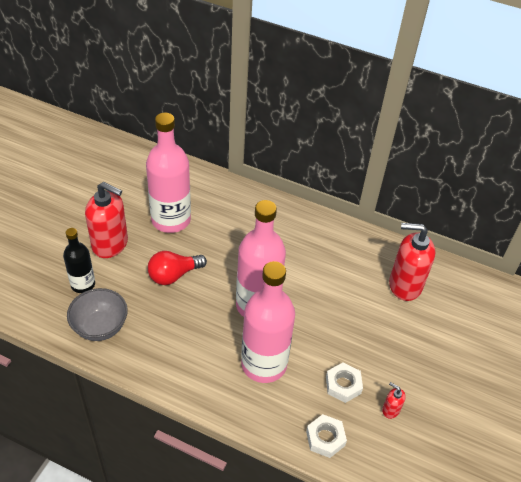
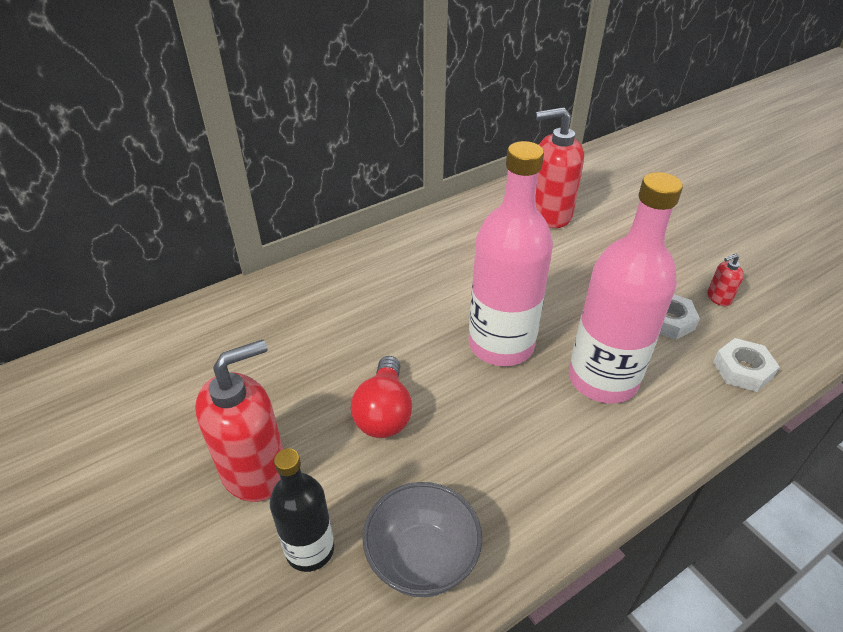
camera: 55 degrees left, 5 degrees down
(171, 220) = (275, 372): pink bottle -> none
(404, 285) = (549, 214): red soap dispenser -> red soap dispenser turned 45 degrees clockwise

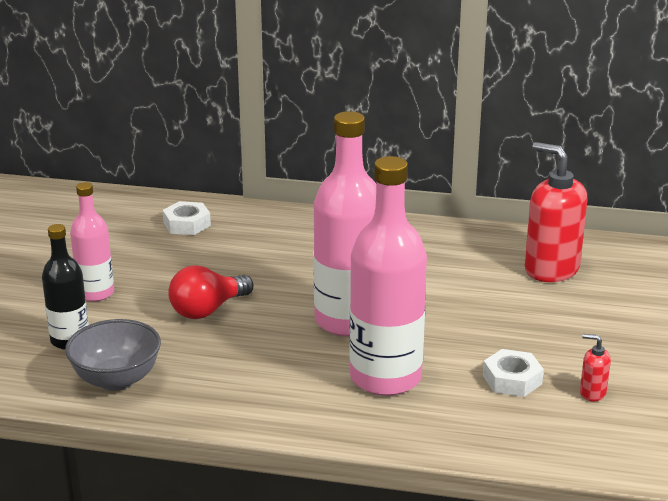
camera: 45 degrees right, 15 degrees down
(255, 470) = (96, 293): red soap dispenser -> pink bottle
(742, 370) = (512, 437): white nut -> white nut (187, 224)

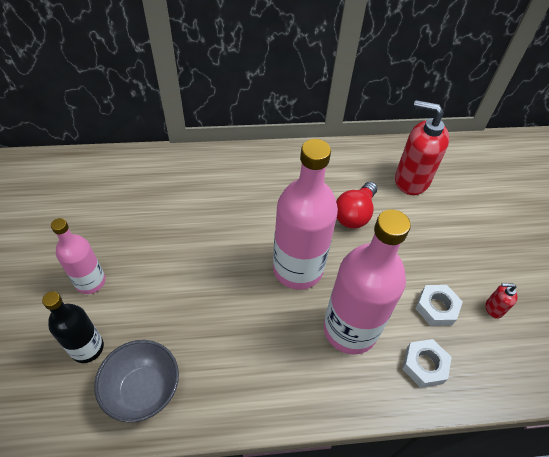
camera: 20 degrees left, 25 degrees up
(187, 224) = (137, 182): white nut -> white nut (424, 365)
(208, 310) = (188, 281): red light bulb -> red light bulb (354, 214)

